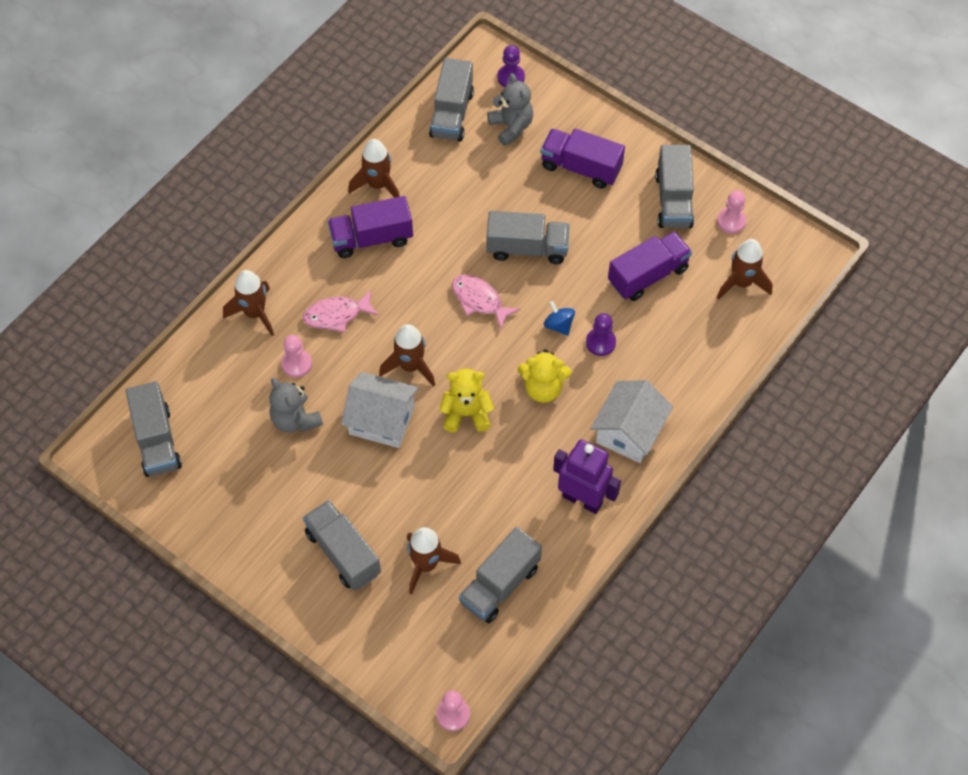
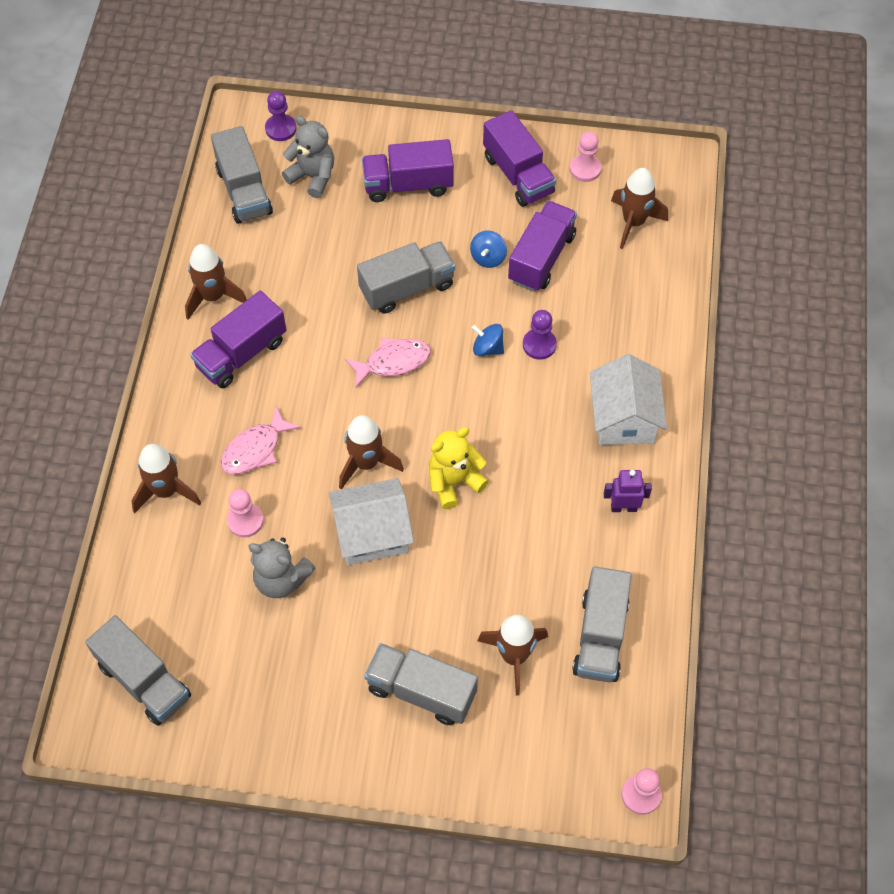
camera: 30 degrees left, 0 degrees up
(479, 300) = (393, 362): pink fish -> pink fish turned 150 degrees clockwise
(543, 388) = (513, 417): yellow teddy bear -> none
(582, 499) = (623, 507): purple robot -> purple robot, size x0.58
(606, 255) = (488, 257): none -> blue spinning top
(673, 200) = (518, 175): grey truck -> purple truck

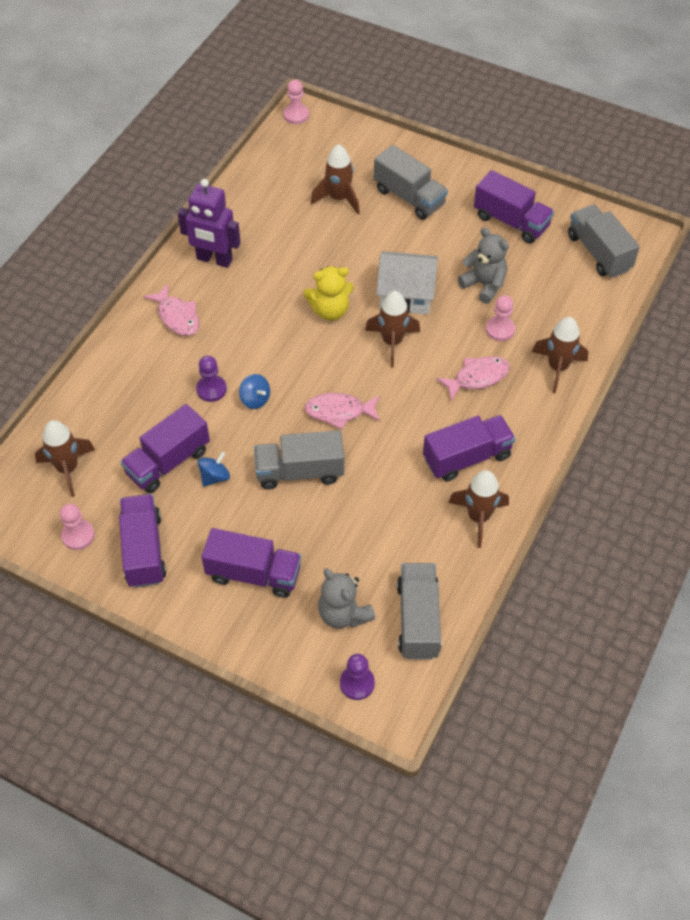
camera: 160 degrees left, 5 degrees down
(272, 695) = (511, 221): none -> purple truck
(600, 636) = (275, 193): grey truck -> none
(623, 507) = (214, 260): purple robot -> purple robot, size x1.73
(624, 417) = (177, 316): white house -> pink fish

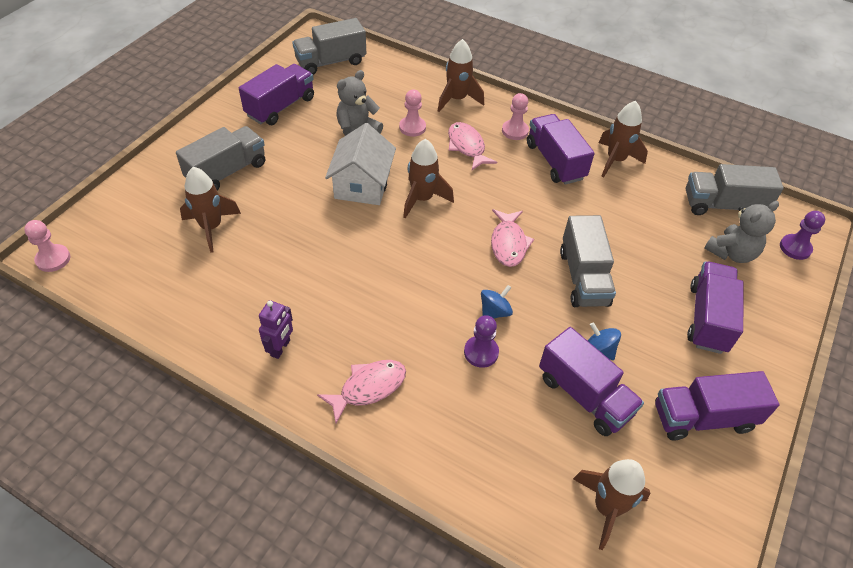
camera: 90 degrees left, 5 degrees down
(78, 535) = (699, 490): pink pawn -> pink pawn (515, 131)
(214, 260) = (281, 348): purple robot -> purple robot, size x0.58
(330, 310) = (376, 243): yellow teddy bear -> none

